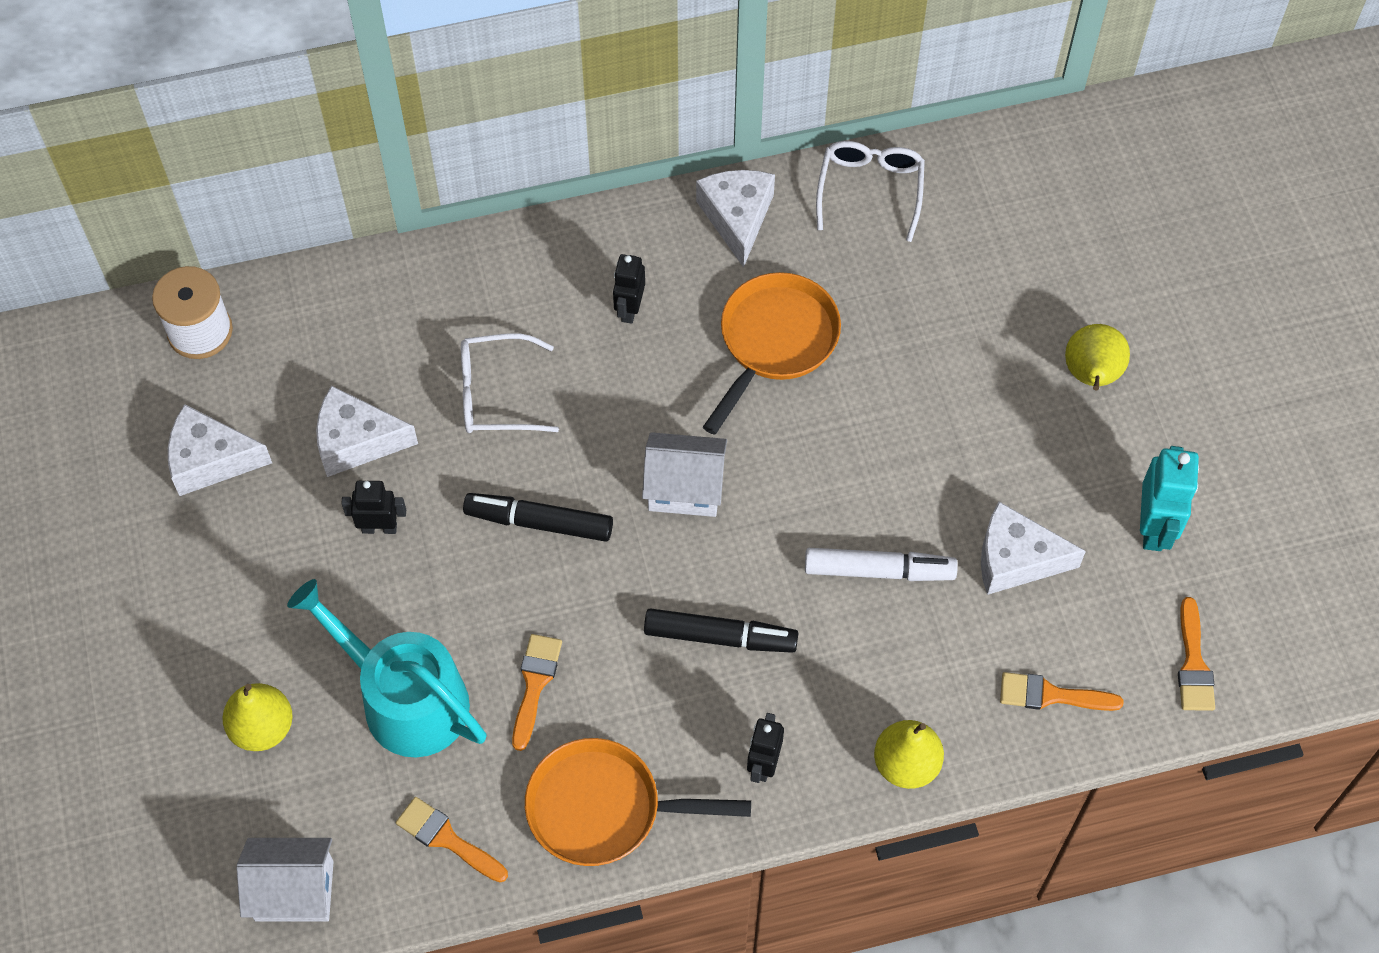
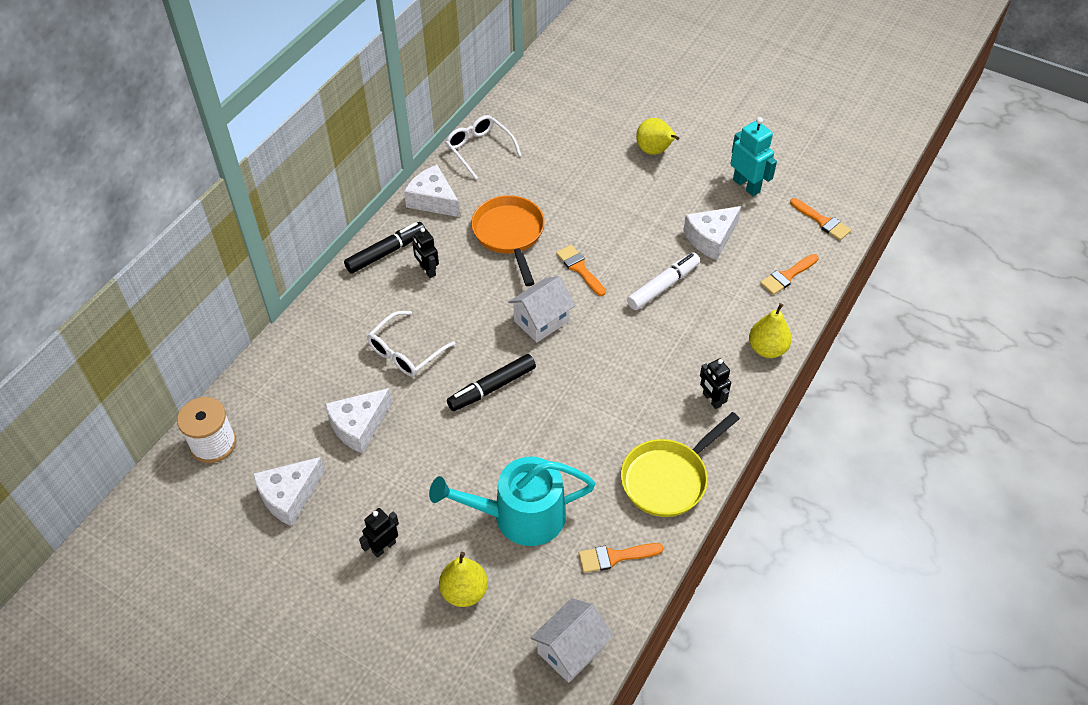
camera: 45 degrees left, 10 degrees down
(379, 528) = (416, 453): black robot -> black robot (384, 547)
(535, 684) = (573, 455): orange brush -> orange brush (579, 269)
(604, 808) = (668, 478): orange pan -> yellow pan
(719, 636) = (630, 366): black marker -> black marker (386, 252)

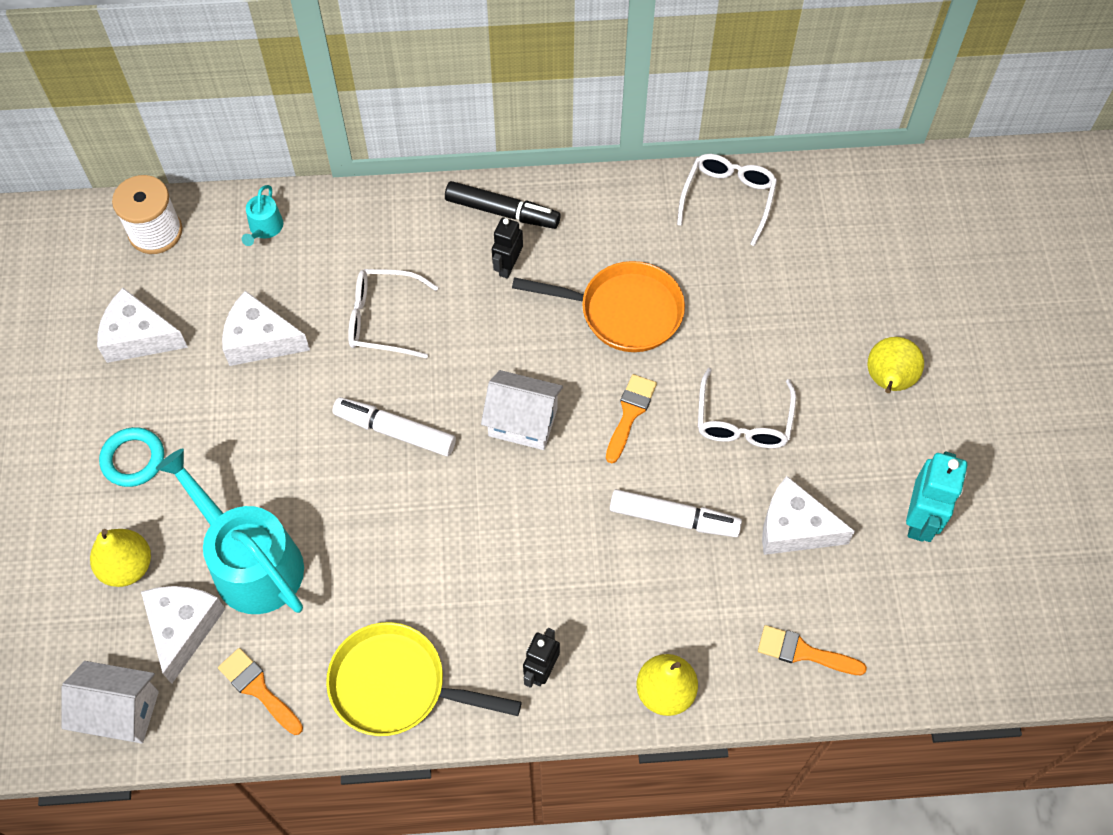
camera: 55 degrees right, 10 degrees up
(274, 379) = (265, 228): none -> turquoise watering can
(384, 547) = (133, 459): black robot -> turquoise ring
(433, 200) = (612, 205): white cheese -> white cheese (183, 628)
(492, 387) = (395, 431): black marker -> white marker
(509, 235) = (623, 311): orange pan -> orange pan turned 60 degrees clockwise
(627, 222) = (743, 421): none -> white glasses
(822, 221) = (934, 645): orange brush -> none

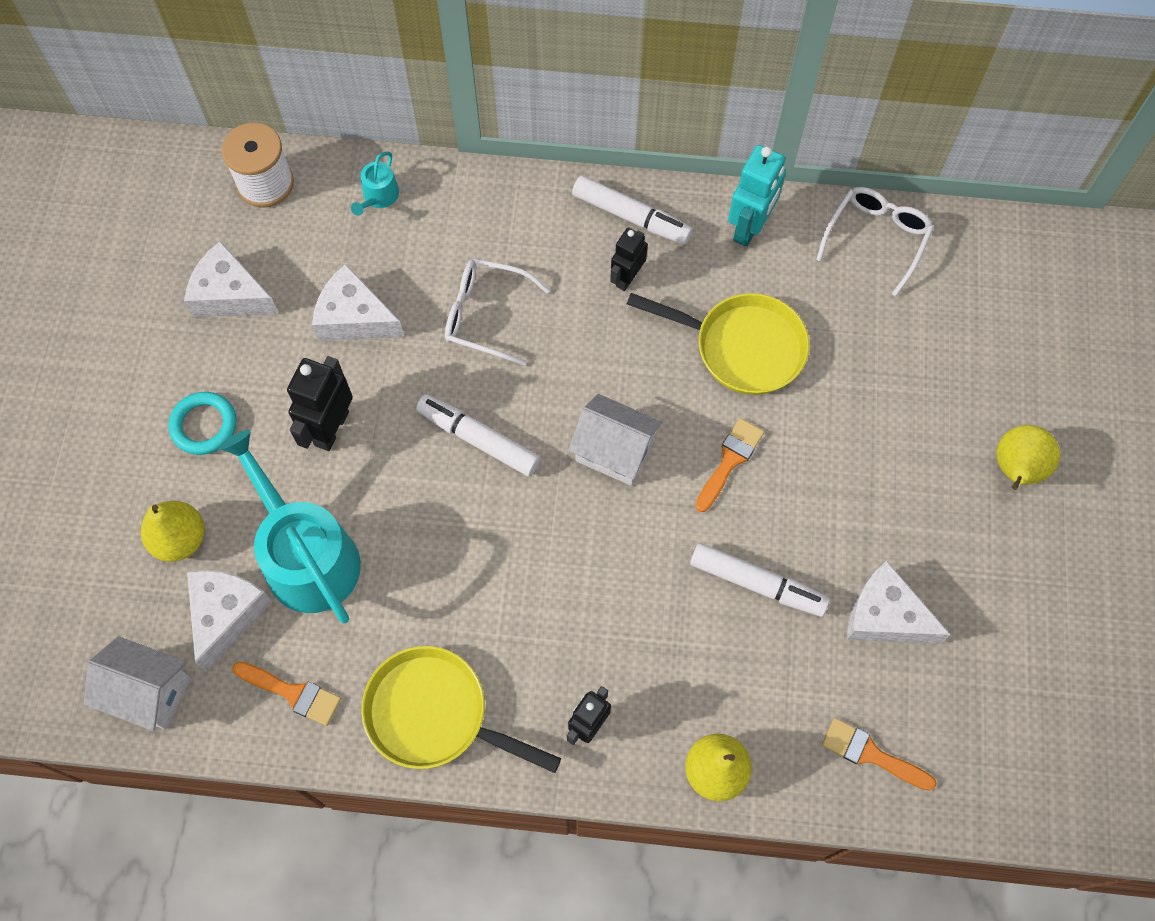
camera: 10 degrees right, 5 degrees up
(255, 443) = (331, 428): none -> black robot
(258, 689) = (292, 693): orange brush -> orange brush turned 150 degrees clockwise
(502, 211) = (631, 216): black marker -> white marker
(623, 311) = (741, 347): orange pan -> yellow pan
(743, 421) = (850, 489): white glasses -> none
(920, 519) = (1024, 630): turquoise robot -> turquoise robot (750, 227)

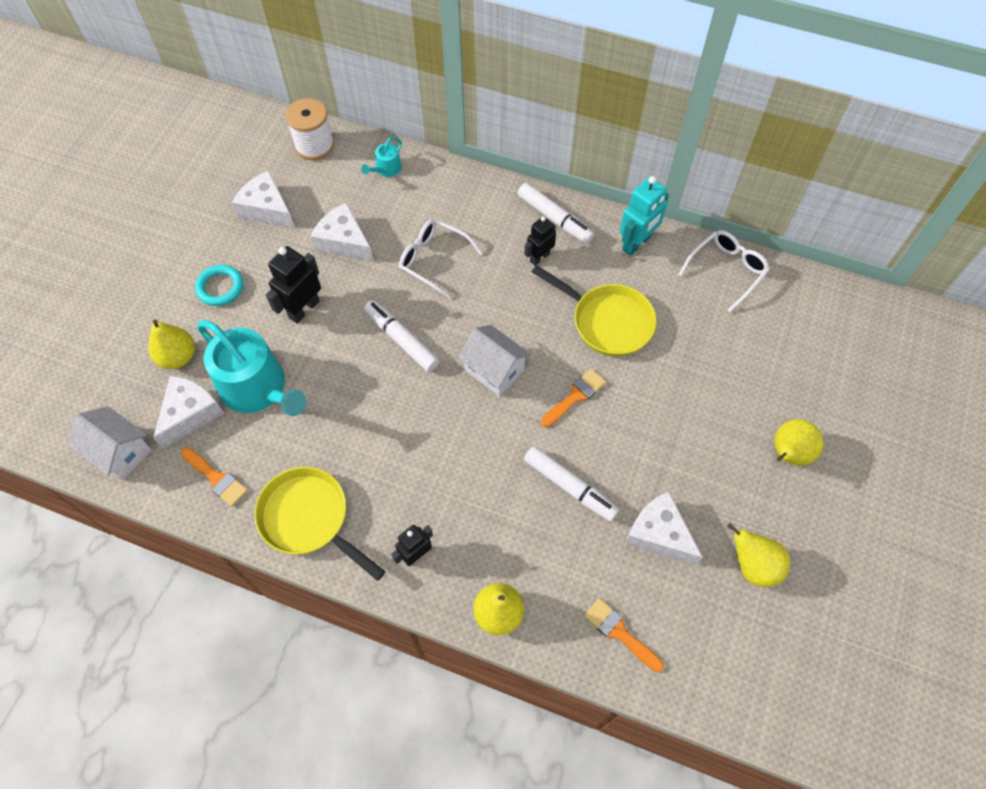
camera: 15 degrees right, 5 degrees down
(306, 555) = (258, 388): turquoise watering can -> turquoise watering can turned 150 degrees clockwise
(1009, 626) = (753, 565): none -> yellow pear

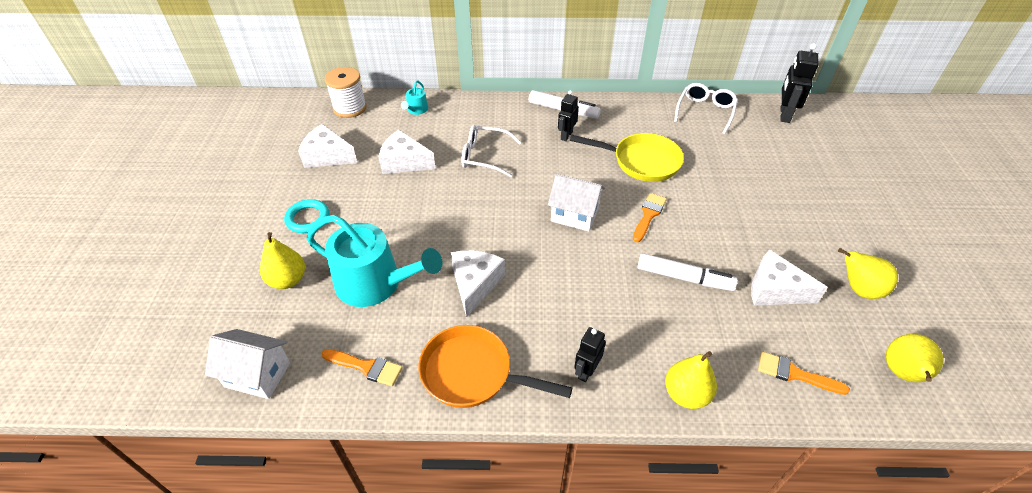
camera: 20 degrees left, 15 degrees down
(190, 414) = (318, 321): white cheese -> white cheese (475, 284)
(304, 309) = (391, 215): black robot -> black robot (784, 115)
(309, 519) = (473, 373): yellow pan -> orange pan
(402, 340) = (487, 215): white marker -> none
(636, 243) = (632, 111): turquoise robot -> none
(788, 454) = (827, 208): yellow pear -> yellow pear (902, 373)

